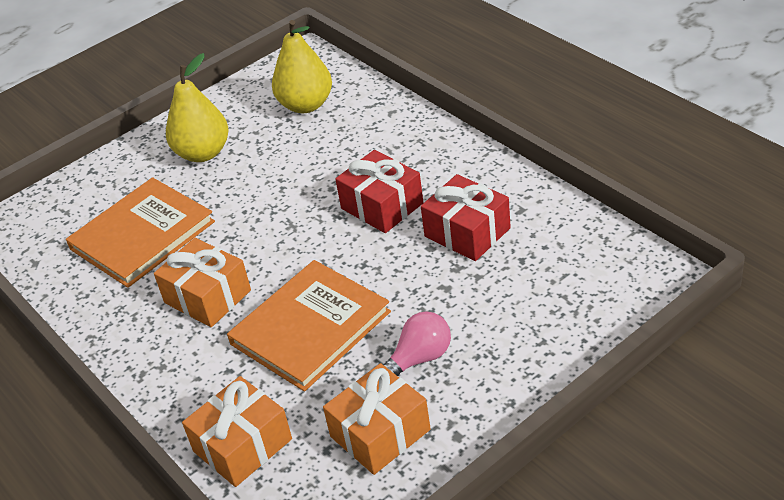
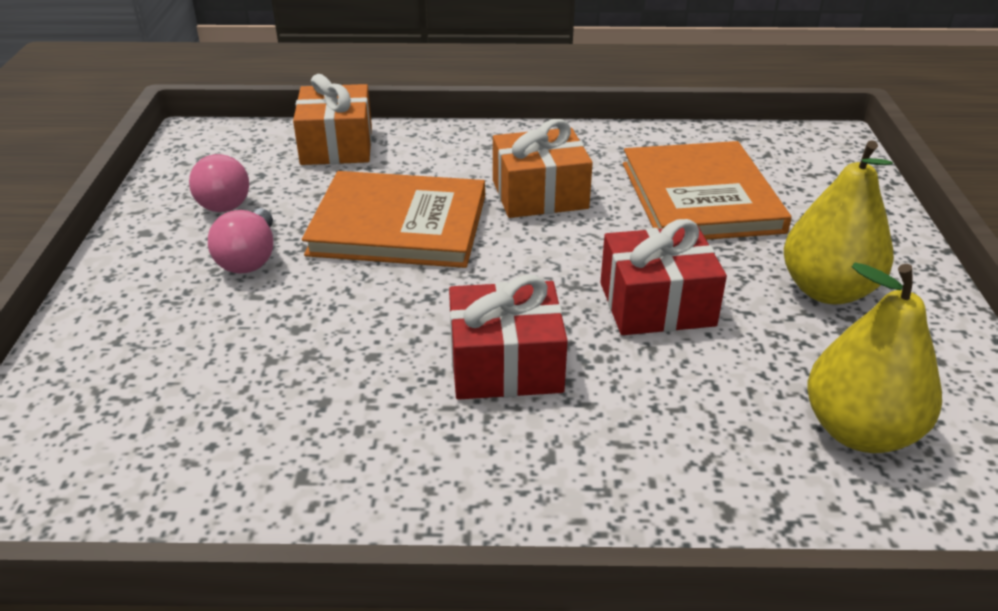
camera: 125 degrees right, 5 degrees down
(310, 328) = (399, 225): orange book -> orange book turned 75 degrees counterclockwise
(380, 433) = (224, 201): orange gift -> pink light bulb
(467, 232) = (345, 399): red gift -> red gift (657, 304)

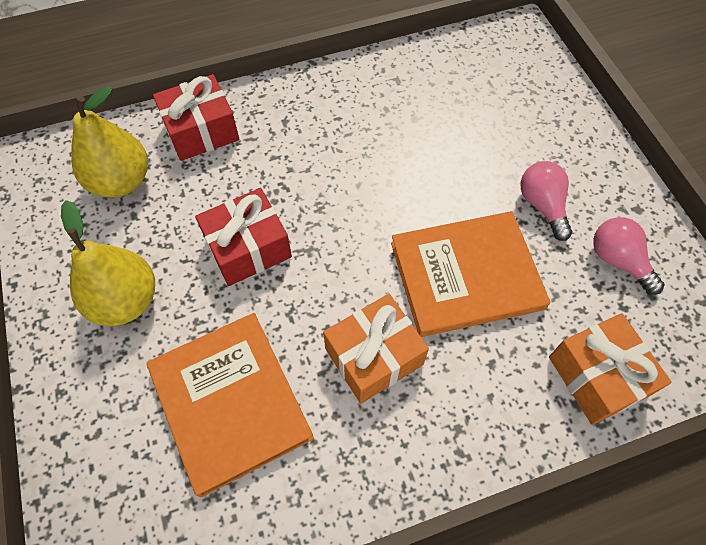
camera: 160 degrees right, 25 degrees up
(505, 364) = (329, 169): red gift -> red gift (201, 131)

